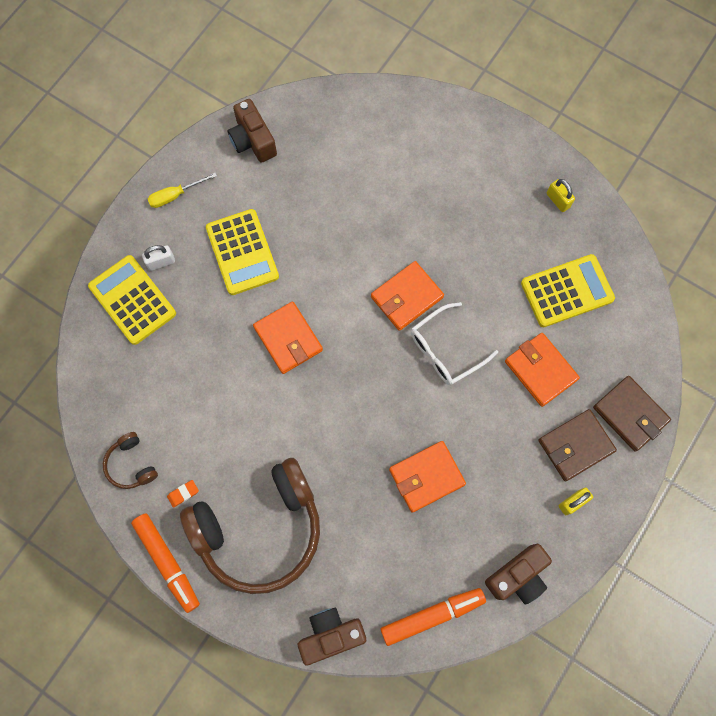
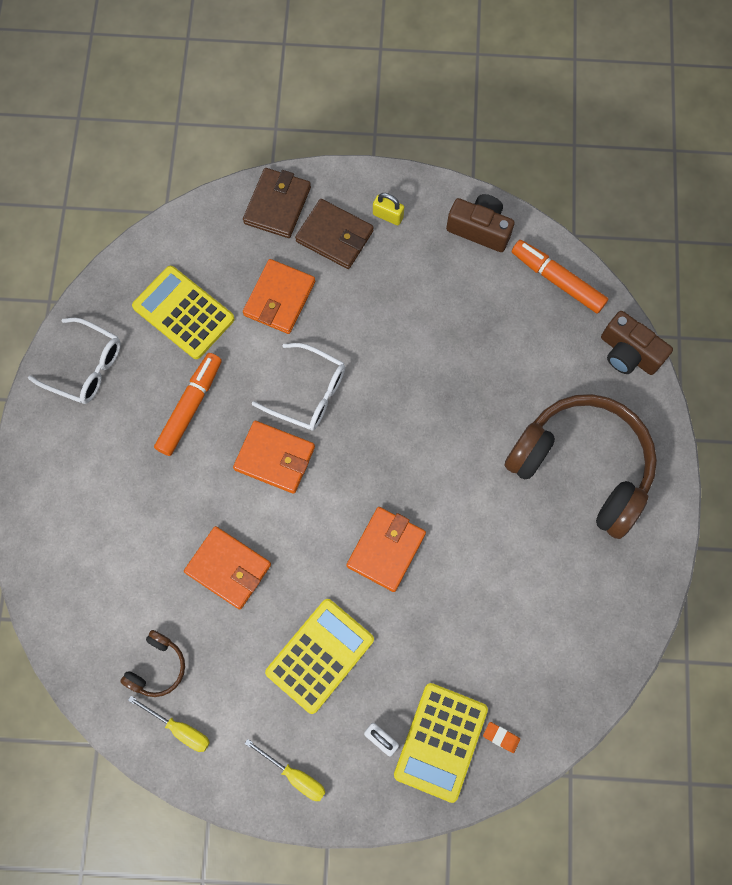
camera: 120 degrees left, 0 degrees up
(131, 464) = (603, 626): brown headphones -> brown headphones (157, 667)
(167, 562) = (666, 532): orange marker -> orange marker (190, 407)
(183, 494) = (597, 557): orange eraser -> orange eraser (501, 737)
(253, 140) = (179, 728): brown camera -> yellow screwdriver
(426, 477) = (441, 346): orange wallet -> orange wallet (228, 568)
(558, 200) = (86, 367): yellow padlock -> white glasses

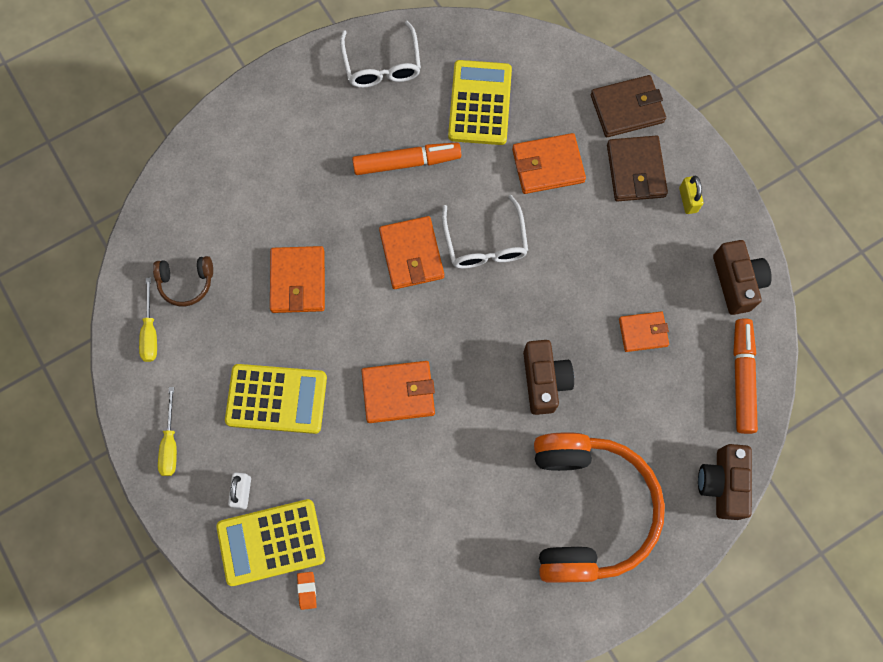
camera: 55 degrees right, 0 degrees up
(457, 427) = (544, 380): none -> brown camera
(470, 325) = (643, 332): none -> orange wallet
(582, 466) = (587, 509): brown headphones -> orange headphones

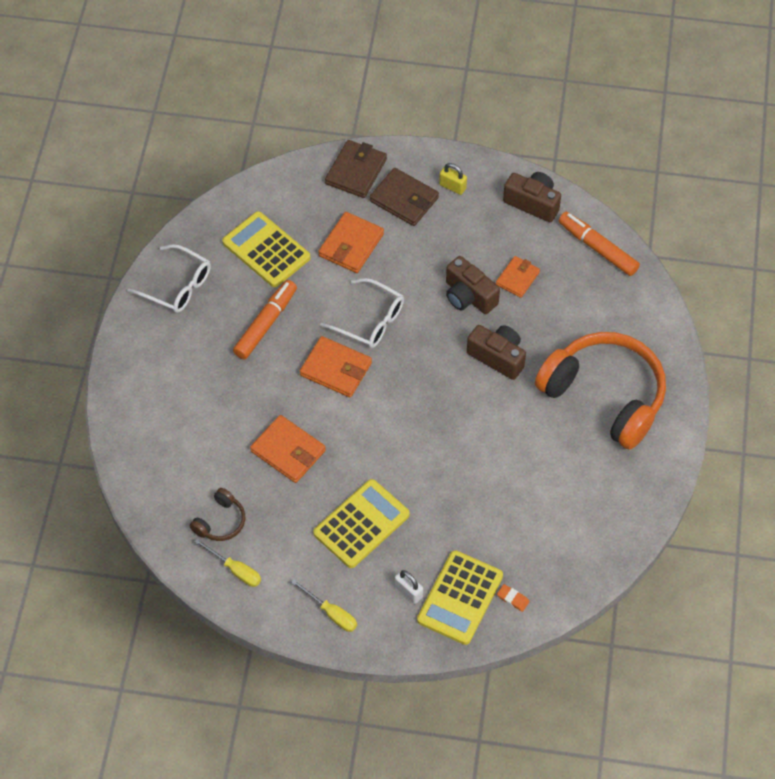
camera: 50 degrees left, 15 degrees down
(398, 392) = (426, 447): orange wallet -> none
(722, 483) = (655, 310): brown camera -> brown camera (468, 296)

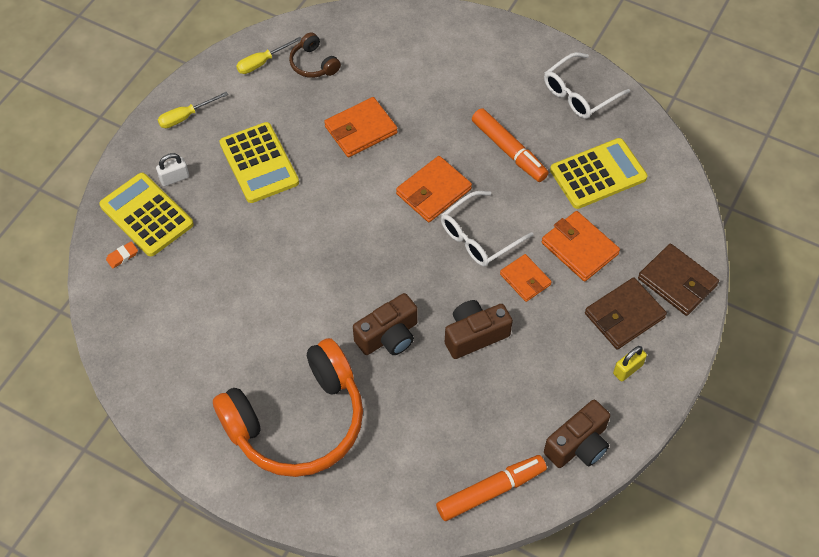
camera: 110 degrees right, 0 degrees up
(517, 278) = (480, 391): orange wallet -> orange wallet (525, 279)

